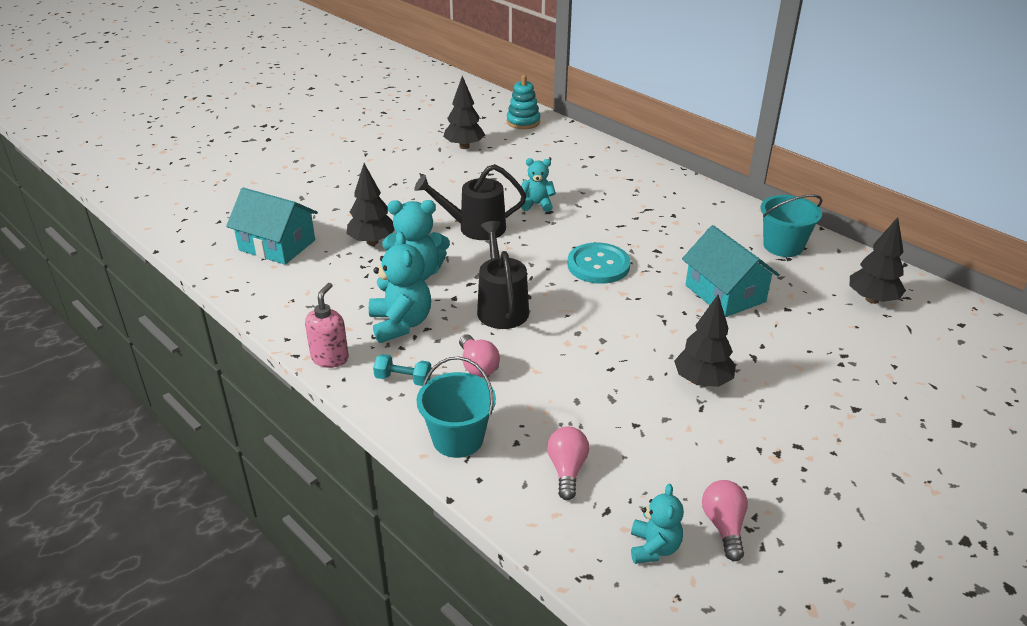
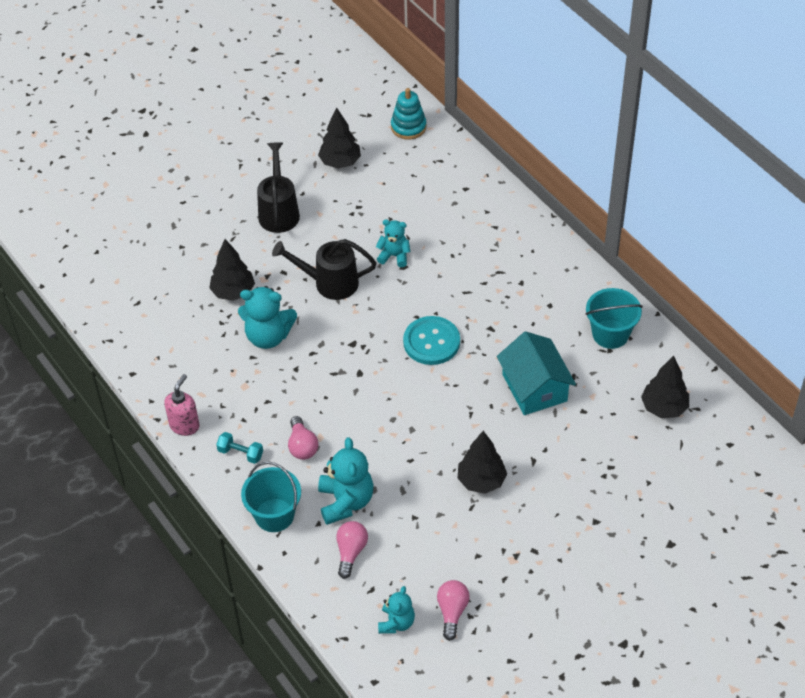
camera: 10 degrees right, 15 degrees up
(277, 245) = (148, 288): turquoise house -> none
(400, 324) = (246, 394): turquoise teddy bear -> turquoise teddy bear (345, 501)
(501, 307) = (334, 383): black watering can -> black watering can (279, 211)

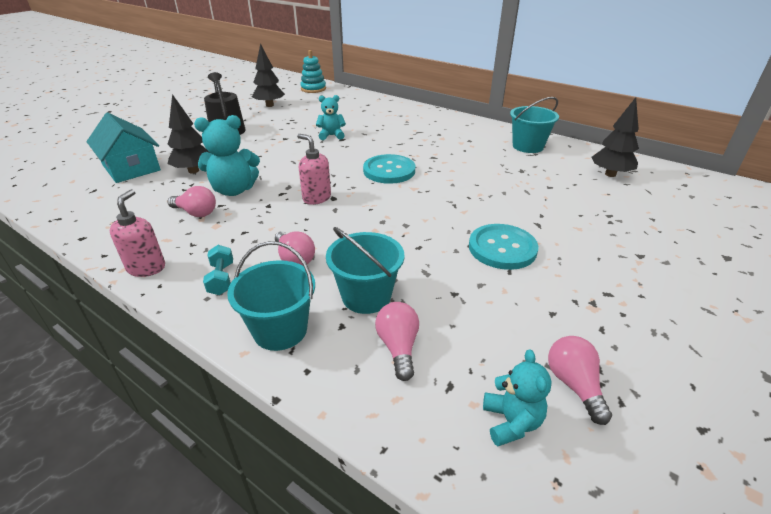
camera: 20 degrees left, 15 degrees down
(229, 363) = (196, 213): none -> pink light bulb
(240, 453) = (221, 279): turquoise dumbbell -> turquoise dumbbell turned 75 degrees clockwise
(329, 283) = (282, 154): black watering can -> none
(343, 369) = (316, 198): none -> pink soap dispenser
(345, 501) = (366, 296): turquoise teddy bear -> turquoise bucket
(481, 481) = (502, 248): black tree -> turquoise button
(534, 387) = (496, 181): turquoise house -> turquoise house (131, 168)

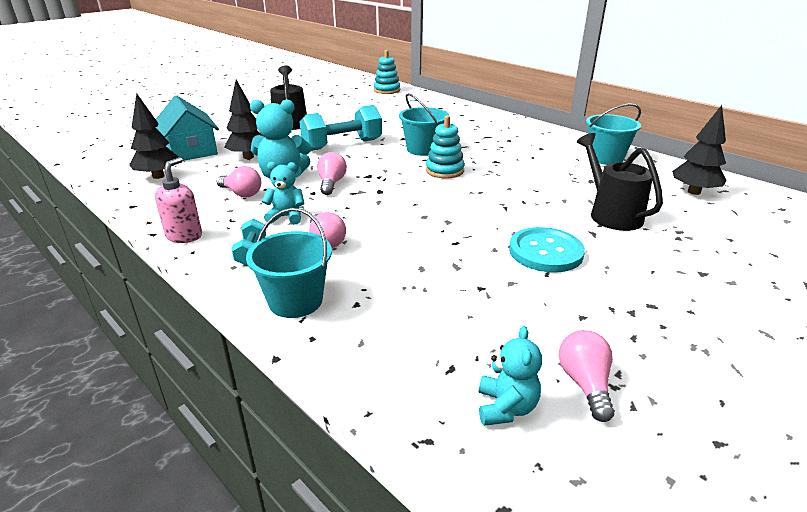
camera: 10 degrees right, 5 degrees down
(269, 105) = (338, 103): black tree -> black tree (158, 176)
(285, 150) = (342, 145): none -> turquoise dumbbell
(316, 198) = (362, 190): pink soap dispenser -> none
(331, 135) = (393, 134): turquoise teddy bear -> turquoise teddy bear (286, 216)
(366, 296) = (388, 281): turquoise bucket -> turquoise bucket (423, 149)
(389, 171) = (444, 171): turquoise button -> turquoise stacking toy
(398, 347) = (408, 329): pink light bulb -> pink light bulb (331, 183)
(547, 203) = (610, 213): none -> black watering can

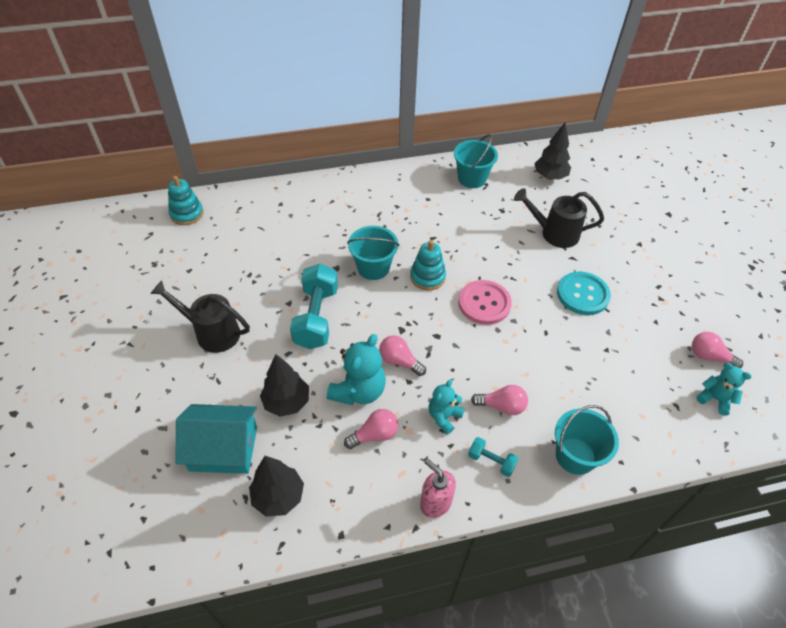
camera: 60 degrees left, 20 degrees up
(449, 202) = (484, 303): none -> pink button

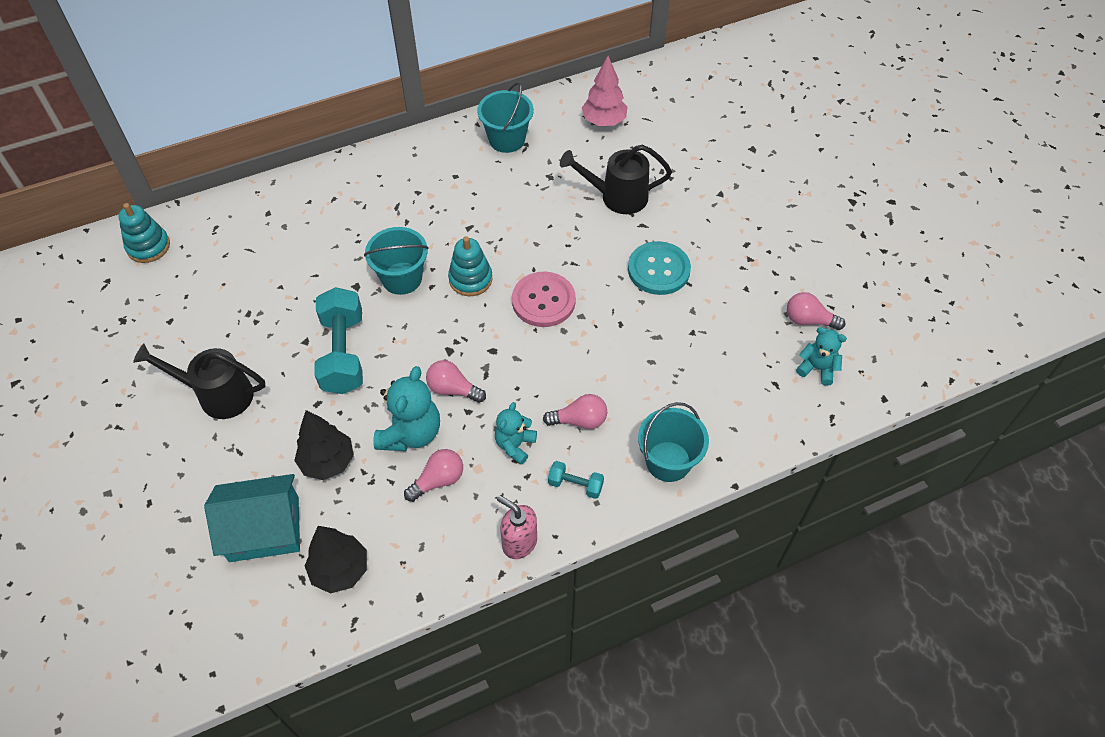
camera: 10 degrees left, 5 degrees up
(550, 176) = (604, 121): black tree -> pink tree

